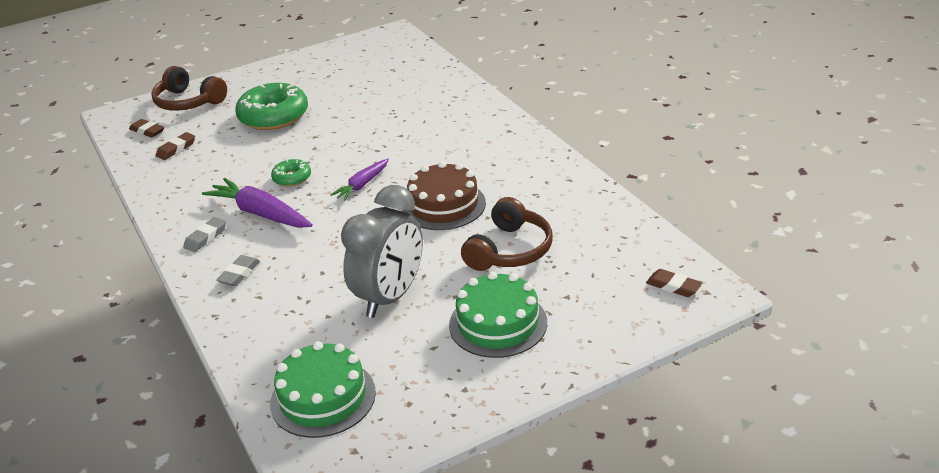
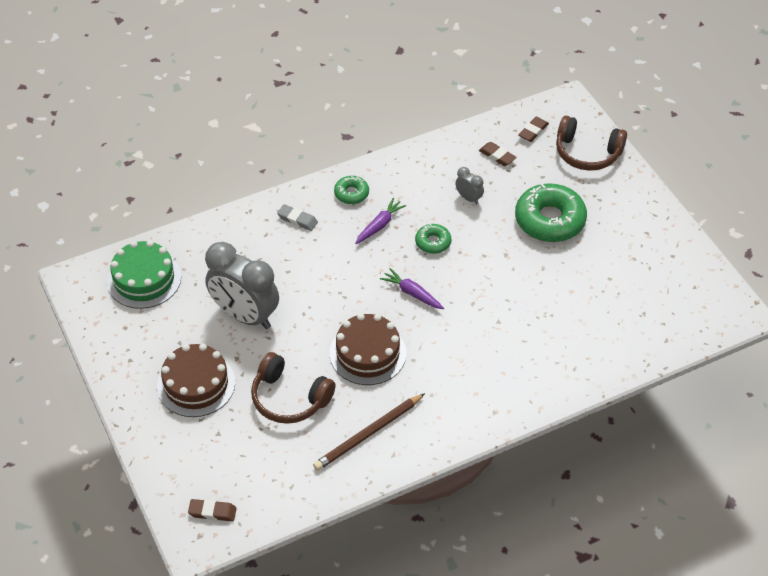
camera: 90 degrees right, 15 degrees up
(188, 102) = (587, 153): brown headphones -> brown headphones turned 105 degrees counterclockwise
(205, 237) = (351, 193): grey eraser -> green donut
(233, 161) = (468, 198): none -> grey clock
(261, 213) = (379, 225): purple carrot -> purple carrot, size x0.60
(498, 323) = (196, 384): green cake -> brown cake
(547, 196) = (368, 434): none -> brown pencil
(673, 286) = (212, 512): brown eraser -> brown eraser turned 60 degrees clockwise

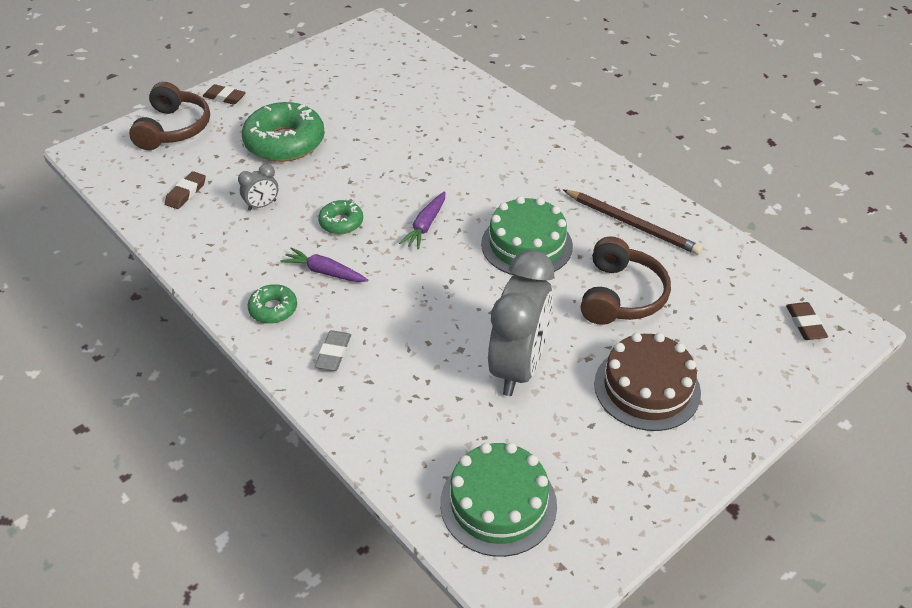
camera: 105 degrees left, 5 degrees down
(367, 353) = (526, 245): brown cake -> green cake
(468, 198) = (262, 205): grey clock -> grey clock turned 150 degrees counterclockwise
(533, 131) = (140, 171): brown eraser -> brown eraser (224, 97)

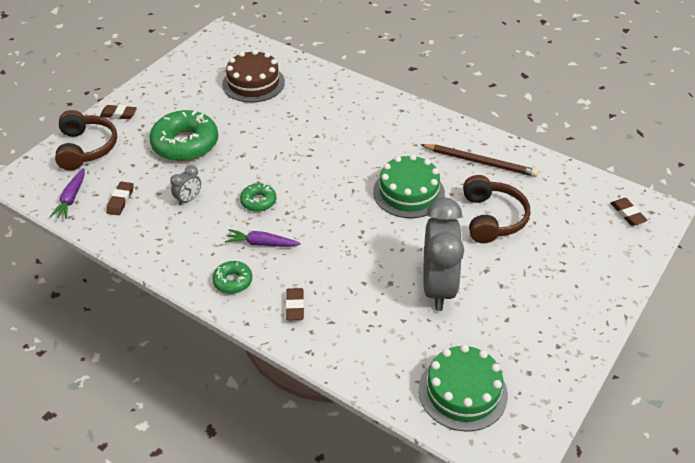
camera: 15 degrees left, 0 degrees up
(333, 353) = (295, 306): grey eraser -> brown eraser
(425, 225) = (326, 191): purple carrot -> purple carrot (71, 198)
(647, 388) = (536, 283): brown cake -> brown cake (253, 83)

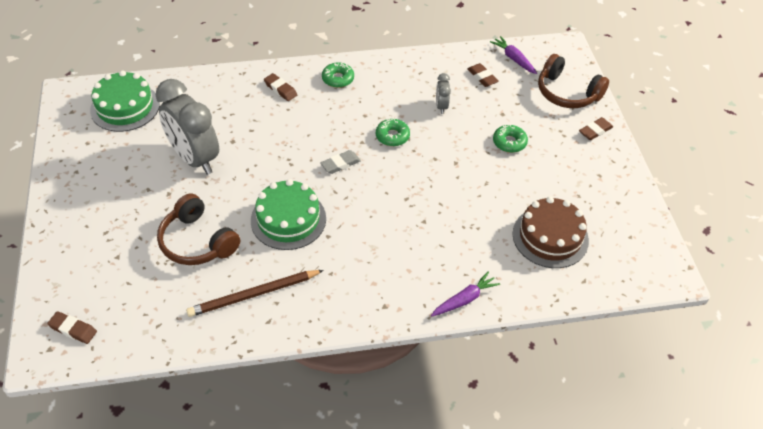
camera: 135 degrees right, 5 degrees up
(185, 144) = (509, 142): green donut -> green donut, size x0.50
(262, 243) = (350, 111): purple carrot -> purple carrot (464, 299)
(324, 206) = (340, 164): none -> grey eraser

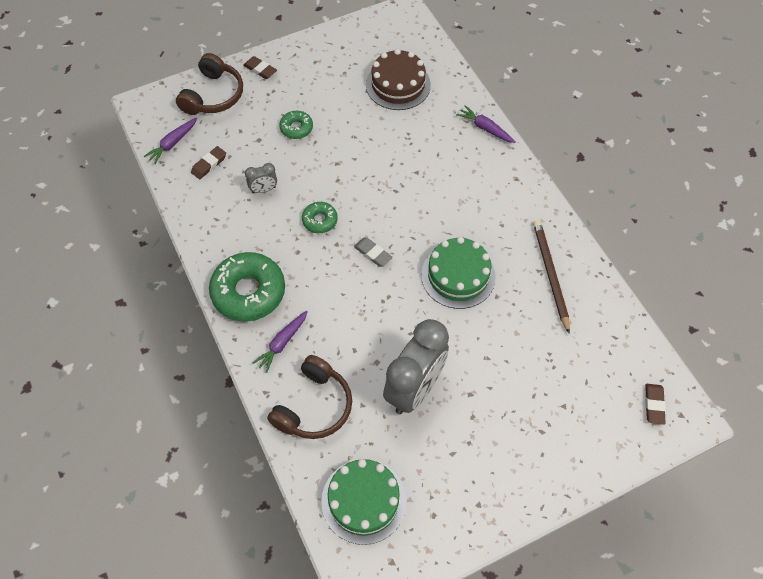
camera: 105 degrees left, 10 degrees up
(197, 241) = (516, 342): brown headphones -> brown headphones (314, 406)
(253, 295) = (550, 275): brown pencil -> brown pencil turned 150 degrees counterclockwise
(280, 89) = (282, 343): brown eraser -> purple carrot
(338, 79) = (248, 292): green donut -> green donut, size x2.00

